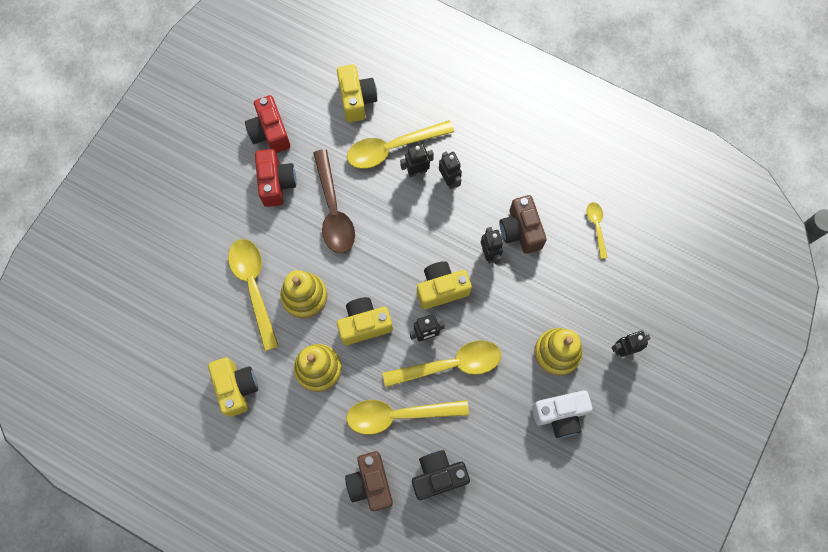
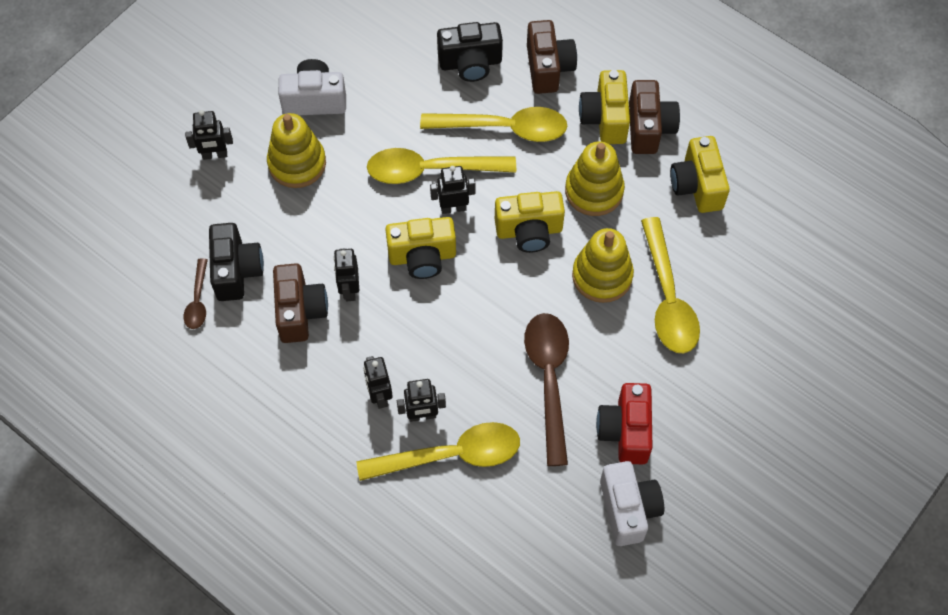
camera: 170 degrees left, 10 degrees down
(270, 133) = (628, 509): red camera -> white camera
(279, 436) = (649, 128): none -> brown camera
(357, 100) = (491, 540): yellow camera -> yellow camera (605, 118)
(576, 254) = (236, 271): none -> black camera
(596, 227) = (198, 300): yellow spoon -> brown spoon

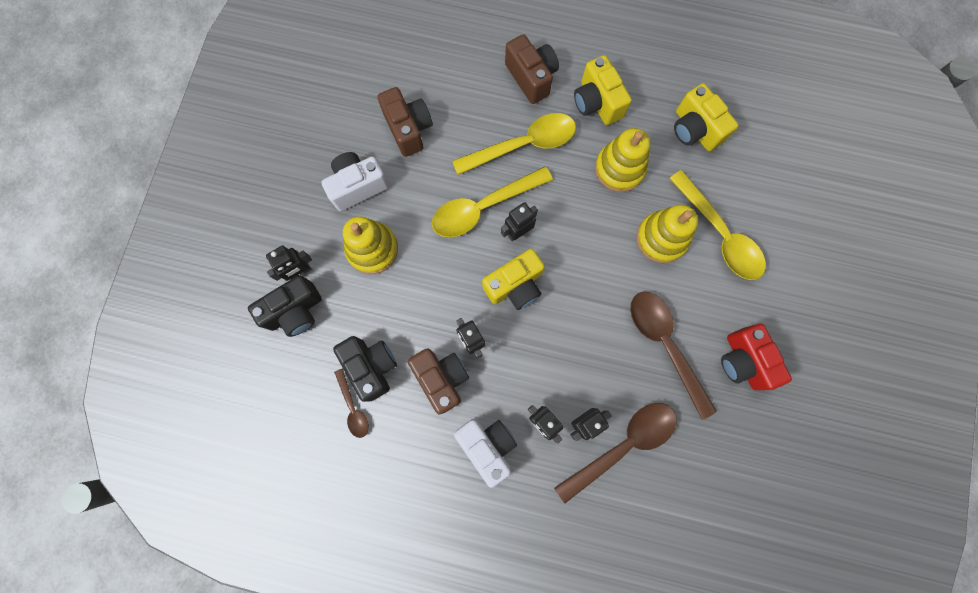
camera: 25 degrees left, 15 degrees up
(450, 455) = (622, 445): yellow spoon -> brown spoon
(470, 63) = (468, 99): black camera -> black camera (295, 311)
(529, 231) = (587, 225): yellow camera -> none
(628, 509) = (777, 424): white camera -> white camera (487, 446)
(649, 128) = (634, 96): brown camera -> brown camera (408, 129)

